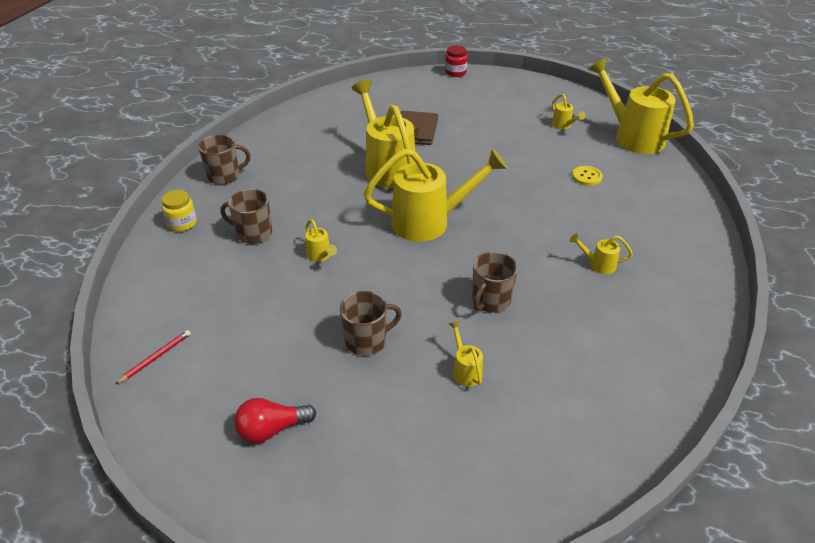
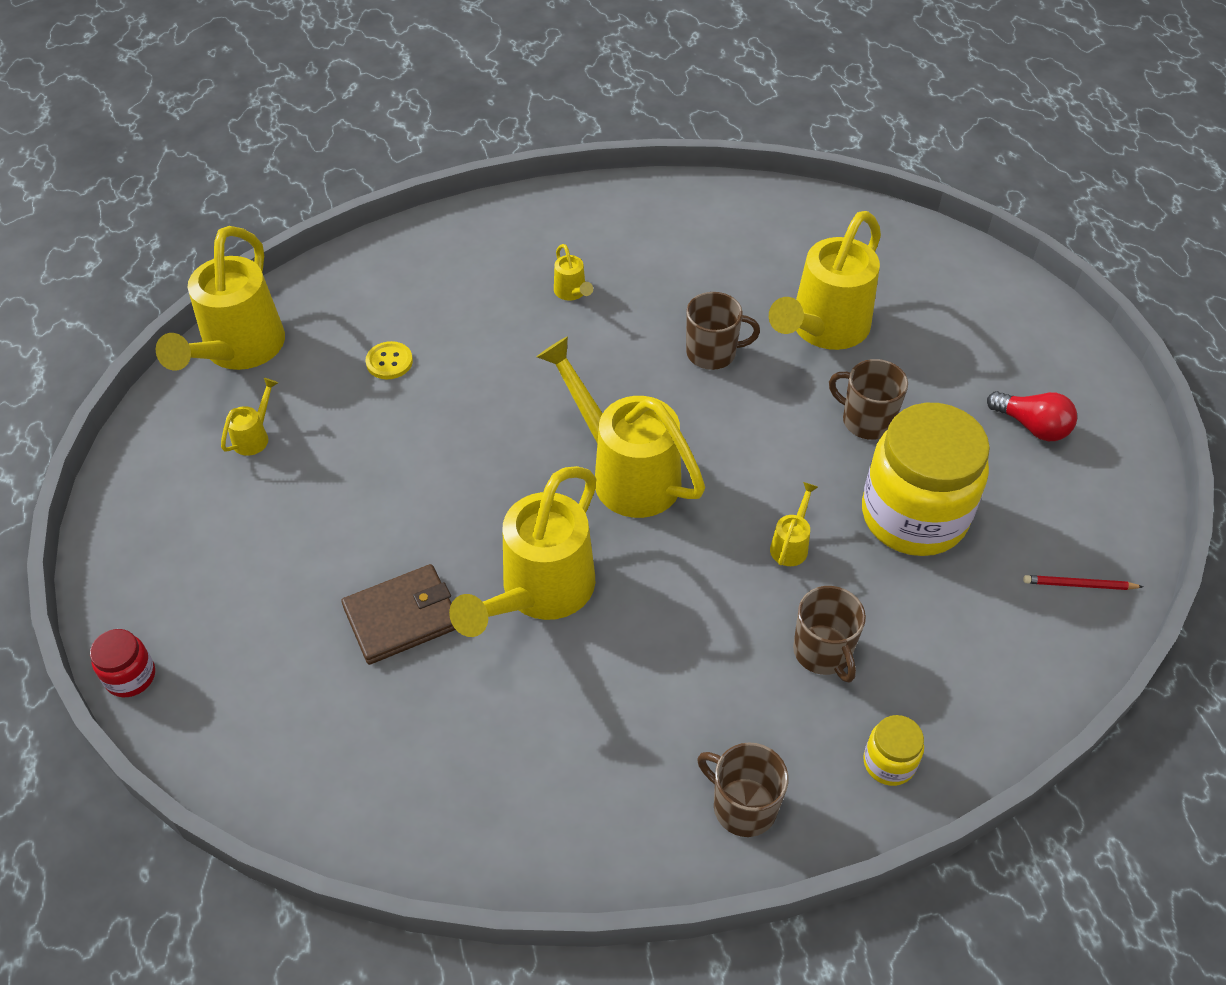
camera: 125 degrees left, 10 degrees up
(280, 316) = (913, 516): none -> yellow jar
(465, 370) = (823, 330): yellow watering can -> yellow watering can, size x2.39

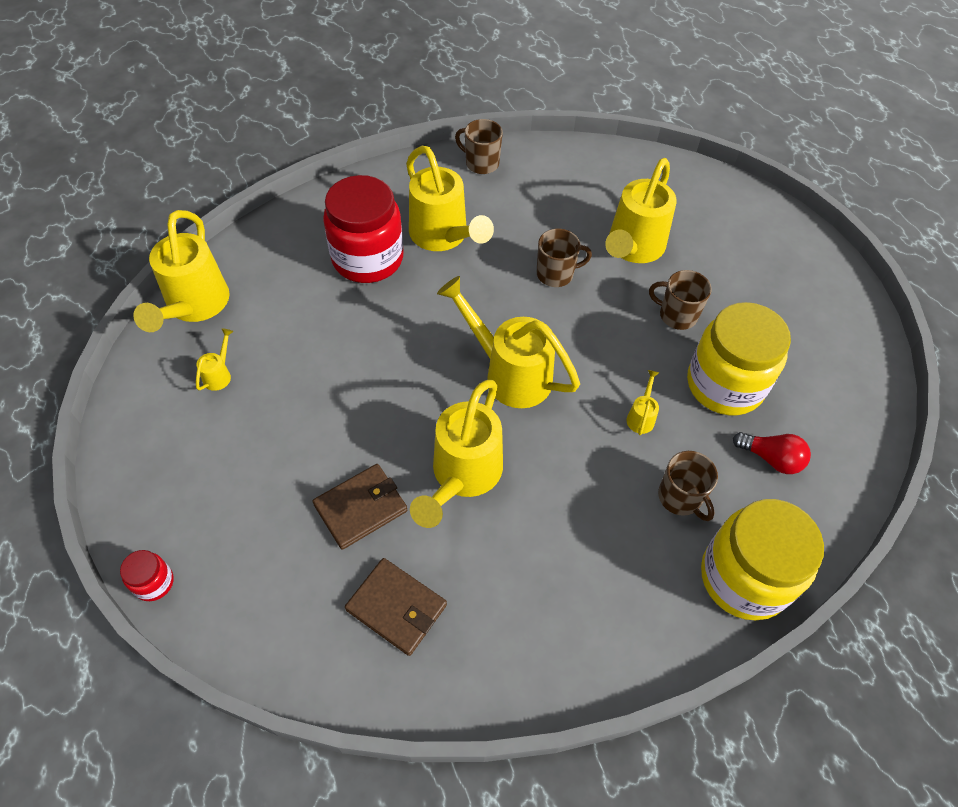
camera: 10 degrees left, 5 degrees up
(389, 362) = (314, 304): yellow button -> none
(424, 743) = (396, 608): none -> brown wallet
(468, 311) = (367, 258): none -> red jar
(572, 293) = (443, 237): yellow watering can -> yellow watering can, size x2.39
(743, 806) = (645, 626): brown mug -> brown mug (481, 163)
(889, 762) = (744, 577): yellow jar -> yellow jar, size x2.32
(1032, 426) = (794, 308): red light bulb -> red light bulb (771, 458)
(1079, 585) = (850, 424): red pencil -> none

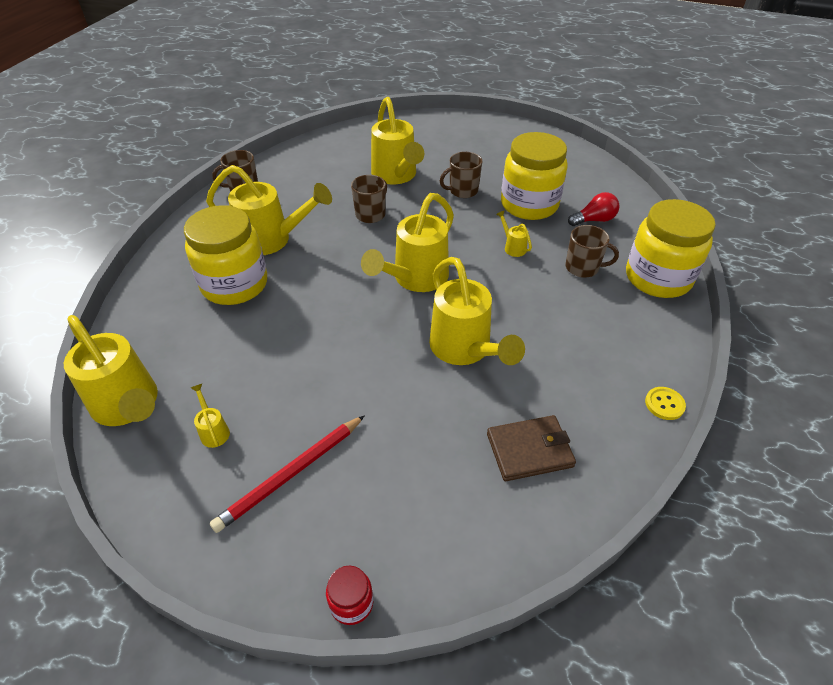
camera: 45 degrees left, 10 degrees down
(225, 456) = (291, 474): none -> red pencil
(361, 508) = (430, 419): brown wallet -> none
(367, 258) = (235, 284): red jar -> yellow jar
(509, 373) = (415, 279): yellow watering can -> yellow watering can turned 45 degrees counterclockwise
(560, 691) = (664, 404): none -> yellow button

